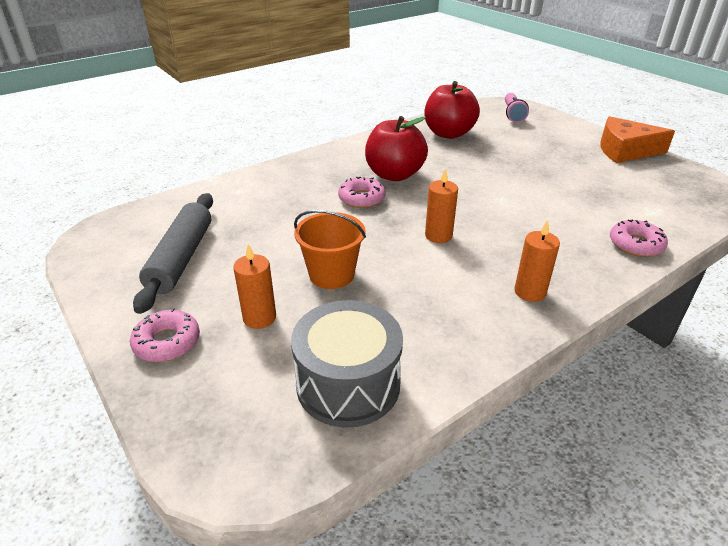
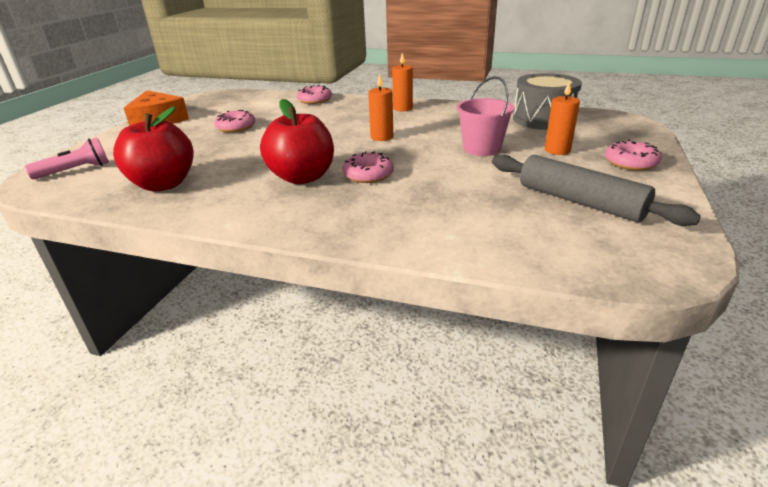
camera: 125 degrees left, 5 degrees down
(181, 258) = (580, 201): grey rolling pin -> grey rolling pin turned 75 degrees clockwise
(331, 274) = (482, 149): orange bucket -> pink bucket
(561, 177) = (236, 127): none -> pink donut

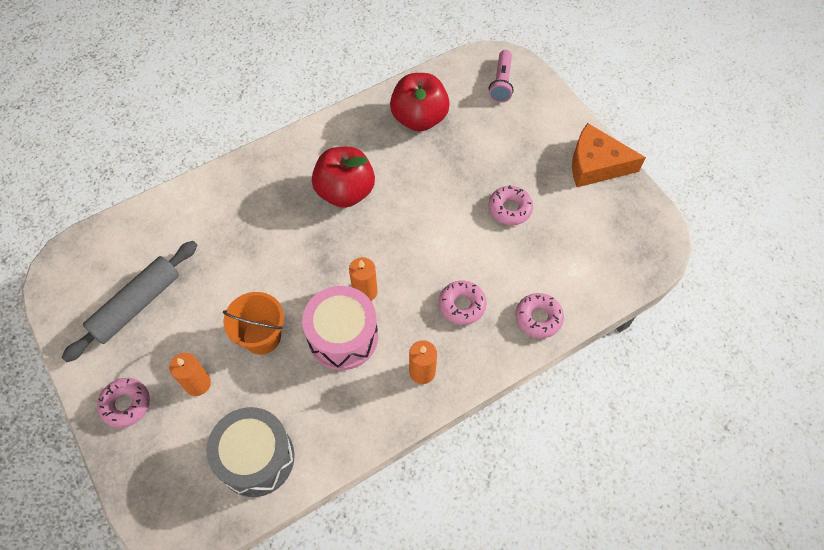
camera: 130 degrees right, 30 degrees up
(368, 174) = (306, 229): pink donut -> pink donut (462, 305)
(426, 130) = (343, 337): none -> pink drum
(482, 149) = (262, 336): pink bucket -> orange bucket
(580, 201) = (136, 305): grey rolling pin -> grey rolling pin turned 45 degrees counterclockwise

